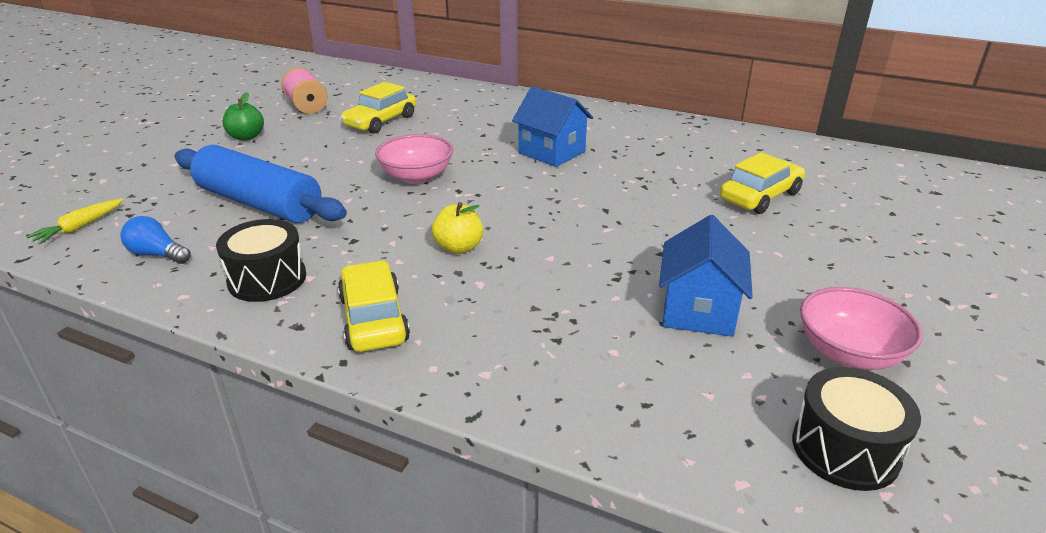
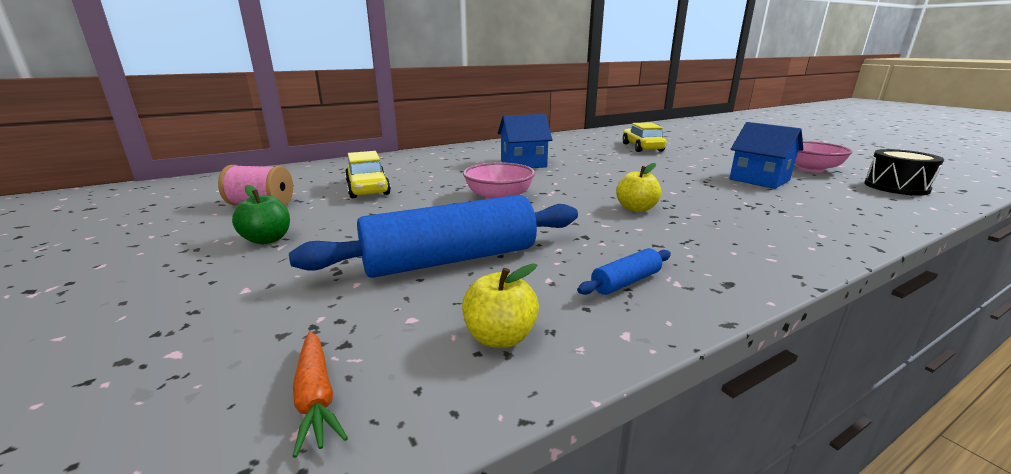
camera: 55 degrees left, 10 degrees down
(80, 227) = (316, 396): yellow carrot -> orange carrot
(157, 254) = (500, 337): blue light bulb -> yellow apple
(267, 279) = (626, 282): black drum -> blue rolling pin
(373, 319) = (730, 252): yellow car -> none

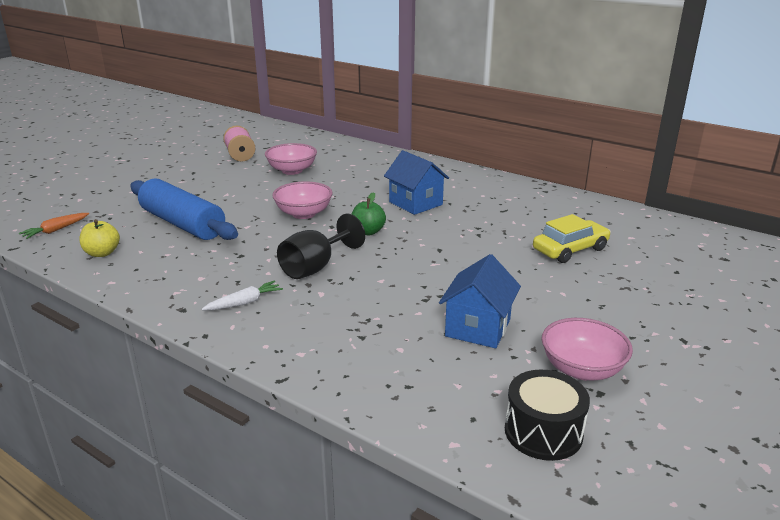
camera: 65 degrees right, 5 degrees up
(267, 239) = (188, 175): green apple -> green apple (368, 232)
(368, 189) = (292, 170): yellow car -> pink bowl
(626, 282) = (171, 276): blue rolling pin -> none
(636, 209) = (315, 267): yellow apple -> black goblet
(713, 247) = (244, 303): none -> white carrot

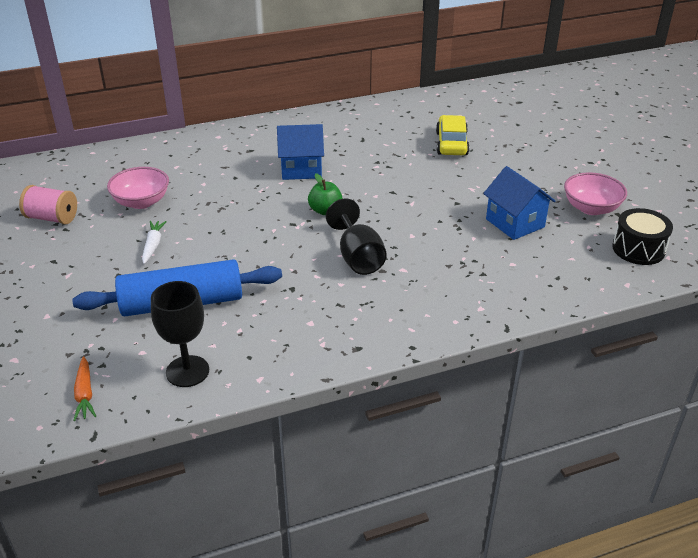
camera: 55 degrees left, 10 degrees up
(102, 253) = (187, 371): yellow apple -> black goblet
(244, 303) = (380, 311): white carrot -> white carrot (153, 245)
(303, 214) = (249, 229): pink bowl -> none

